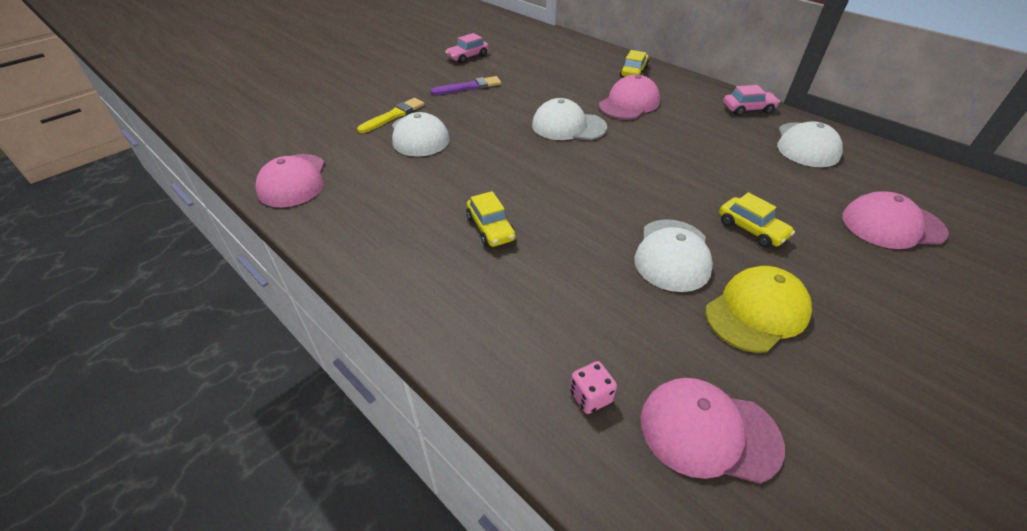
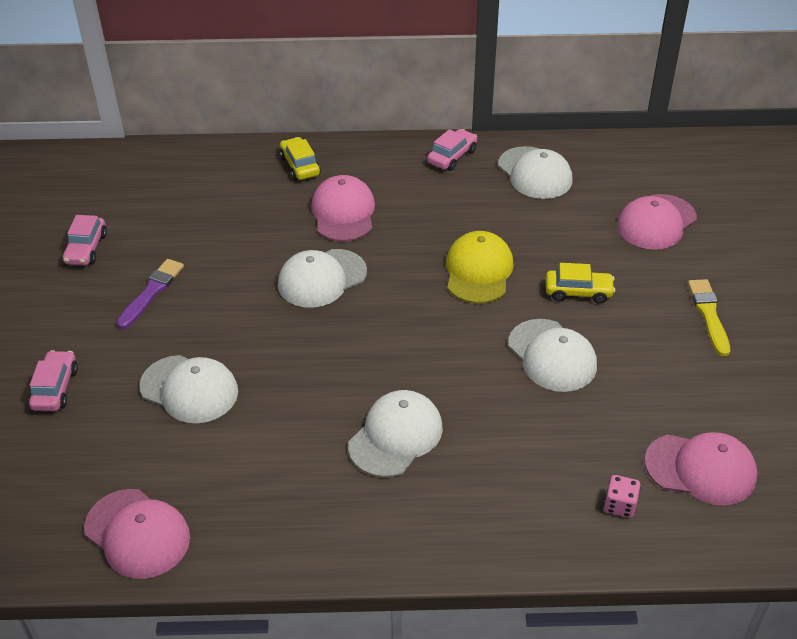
camera: 45 degrees left, 0 degrees up
(365, 101) = (55, 388): none -> pink car
(393, 116) = (122, 385): yellow brush -> yellow brush (709, 315)
(490, 228) = (396, 436): yellow car -> white cap
(708, 431) = (700, 469): pink cap -> pink cap turned 135 degrees counterclockwise
(756, 311) = (646, 362): yellow cap -> yellow cap (478, 271)

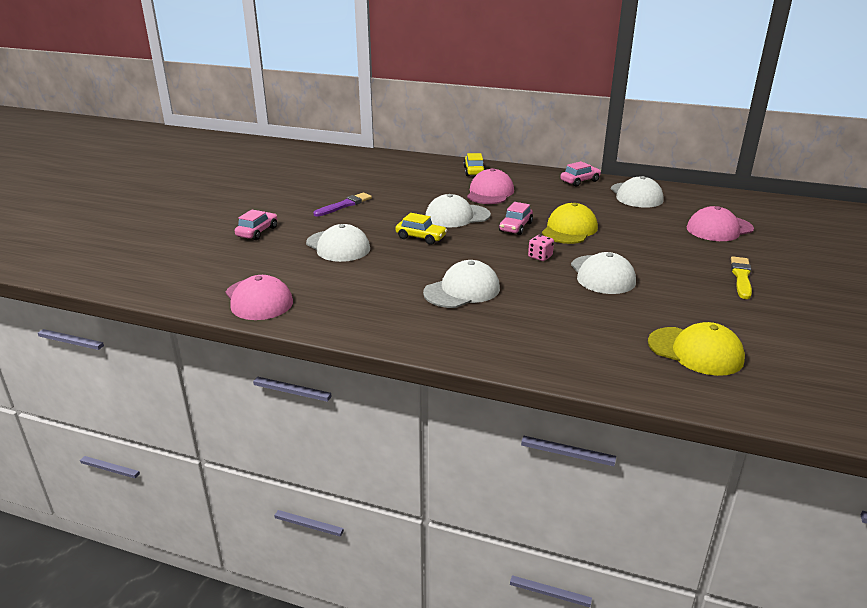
camera: 20 degrees right, 15 degrees down
(86, 249) = (318, 183): pink car -> pink car (515, 227)
(578, 292) = (639, 250): yellow car -> yellow car (421, 237)
(620, 505) = (616, 356): pink dice -> pink dice (540, 257)
(700, 469) = (695, 351): pink cap -> yellow cap

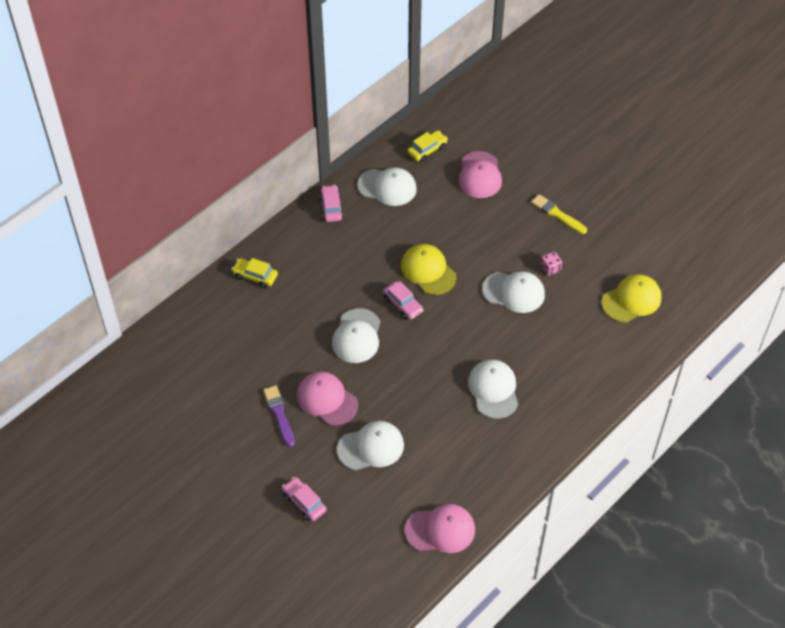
camera: 65 degrees left, 25 degrees up
(421, 237) = (386, 380): yellow car -> yellow car (427, 150)
(490, 193) = (318, 288): pink cap -> pink cap (327, 400)
(540, 257) = (465, 315): pink dice -> pink dice (550, 268)

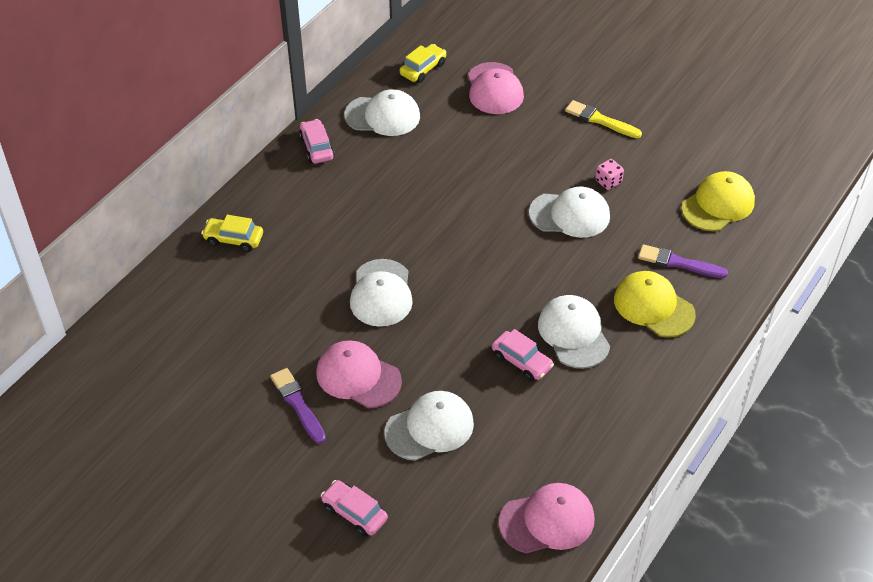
camera: 10 degrees left, 5 degrees down
(403, 305) = (433, 248): pink car -> pink car (521, 361)
(428, 271) = (456, 204): yellow cap -> yellow cap (653, 307)
(588, 344) = (678, 263): none -> purple brush

